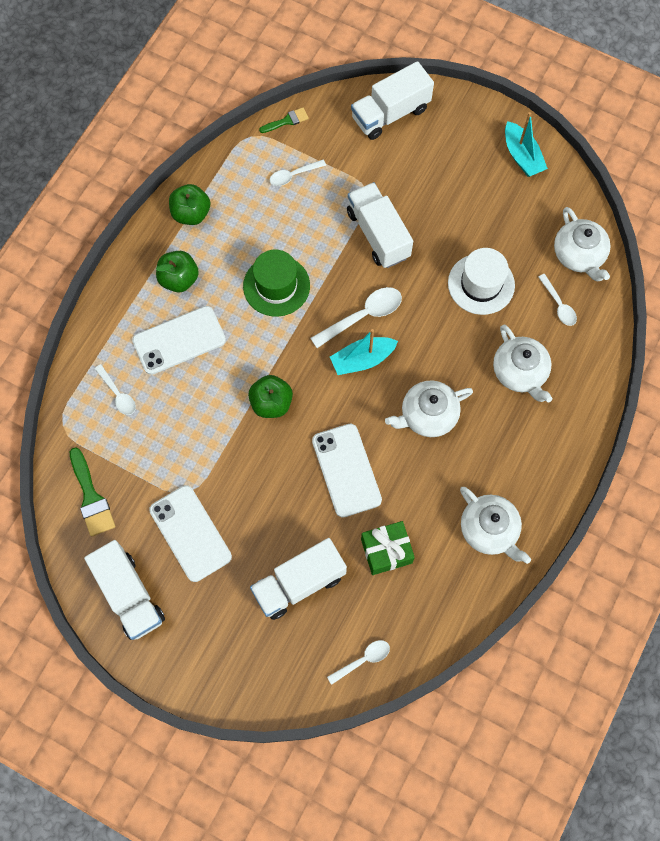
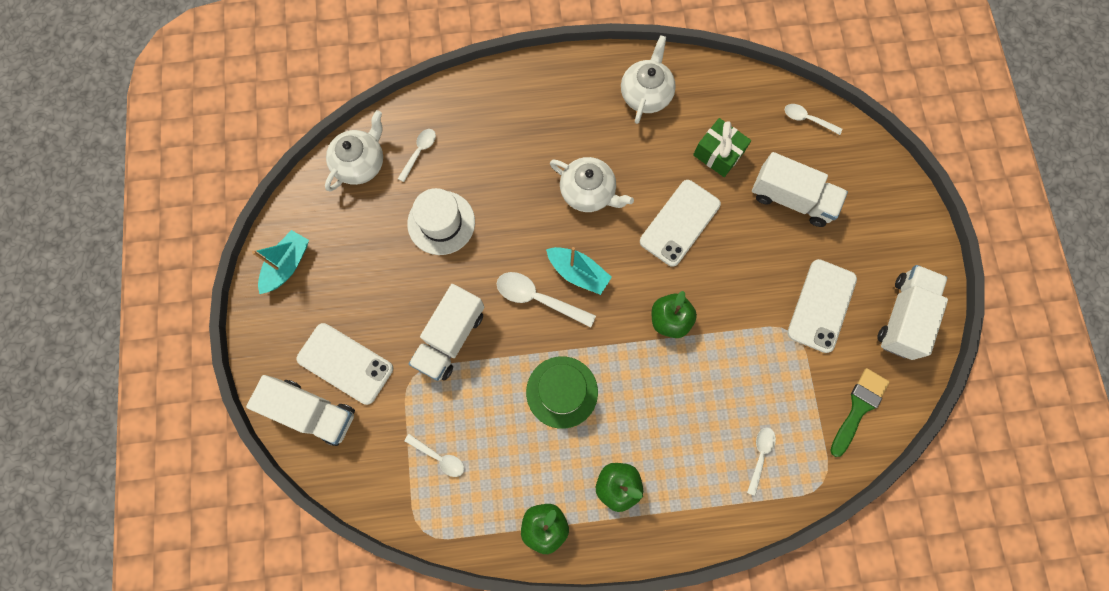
camera: 125 degrees left, 5 degrees up
(179, 340) = (673, 439): white phone -> white phone (345, 363)
(287, 121) = (382, 507): green brush -> none
(520, 372) = (501, 146): white teapot -> none

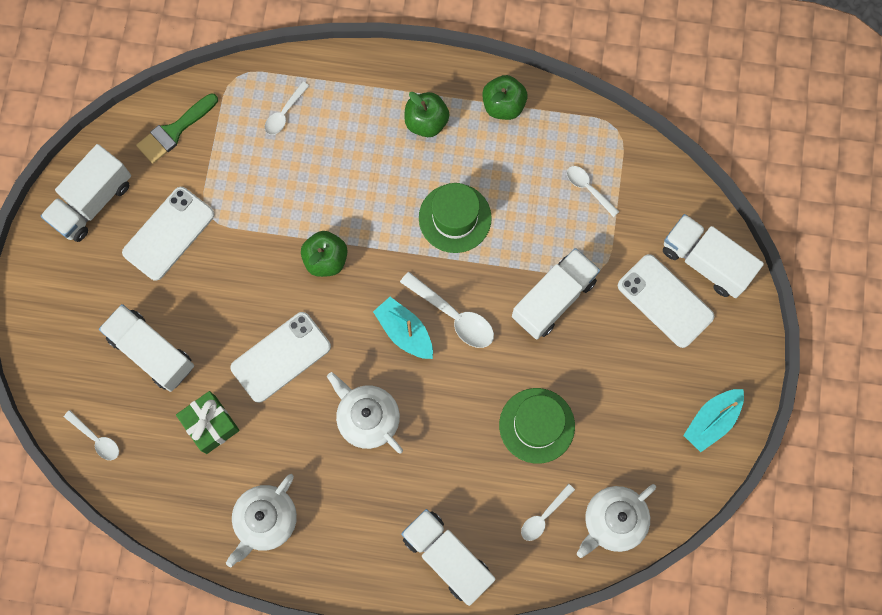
camera: 165 degrees left, 0 degrees up
(441, 222) = (537, 425): white hat -> green hat
(491, 103) = (447, 557): none -> white truck

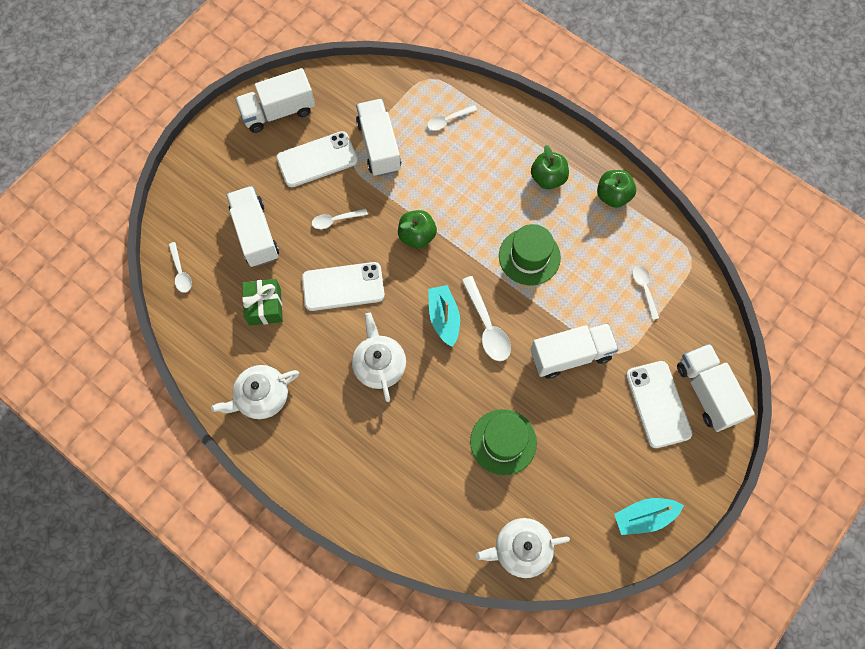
camera: 30 degrees right, 5 degrees down
(174, 131) = (363, 93): green brush -> none
(447, 557) = (377, 502): white truck -> white truck (379, 146)
(544, 516) = (469, 513): white spoon -> white spoon (336, 220)

